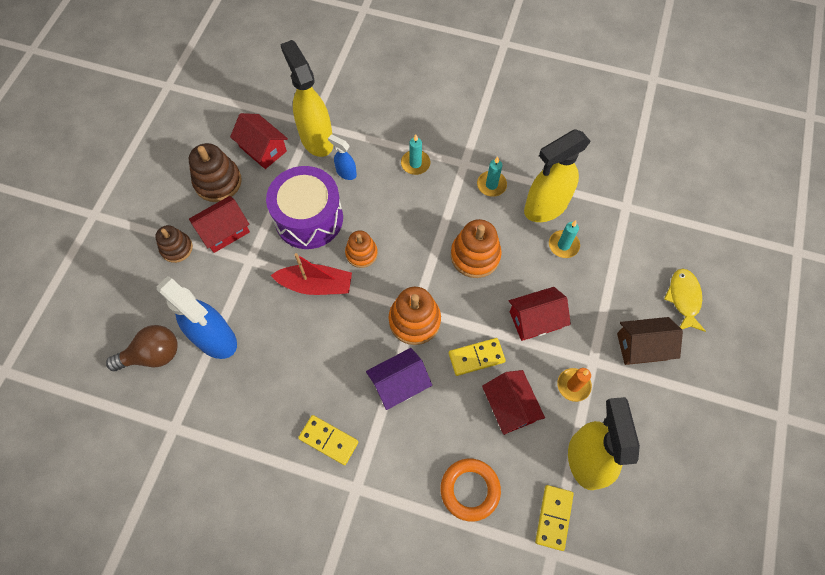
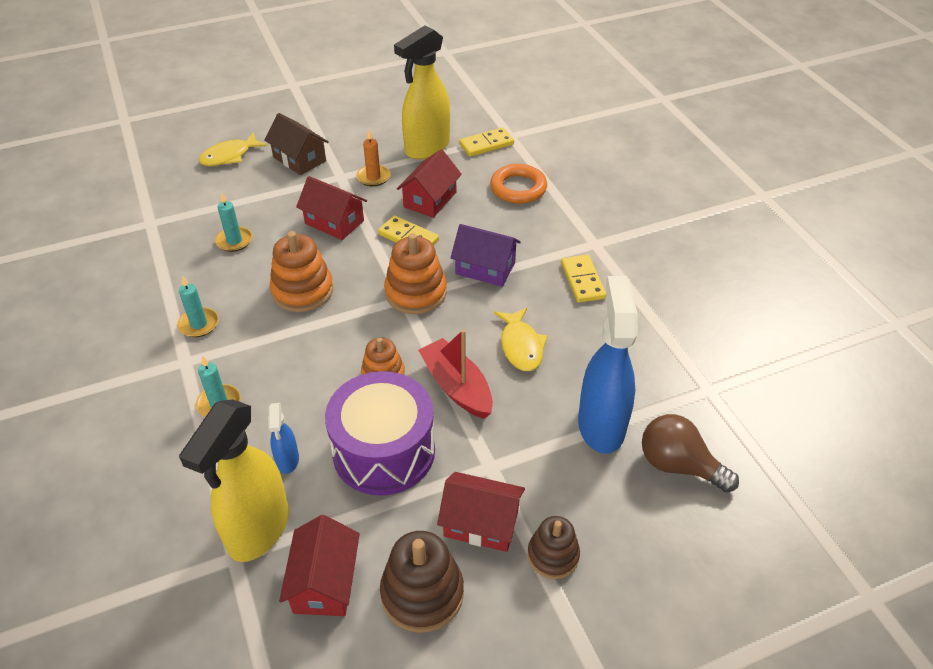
camera: 130 degrees left, 20 degrees down
(311, 346) = (521, 346): none -> yellow fish
(545, 207) = (197, 272): yellow spray bottle -> none

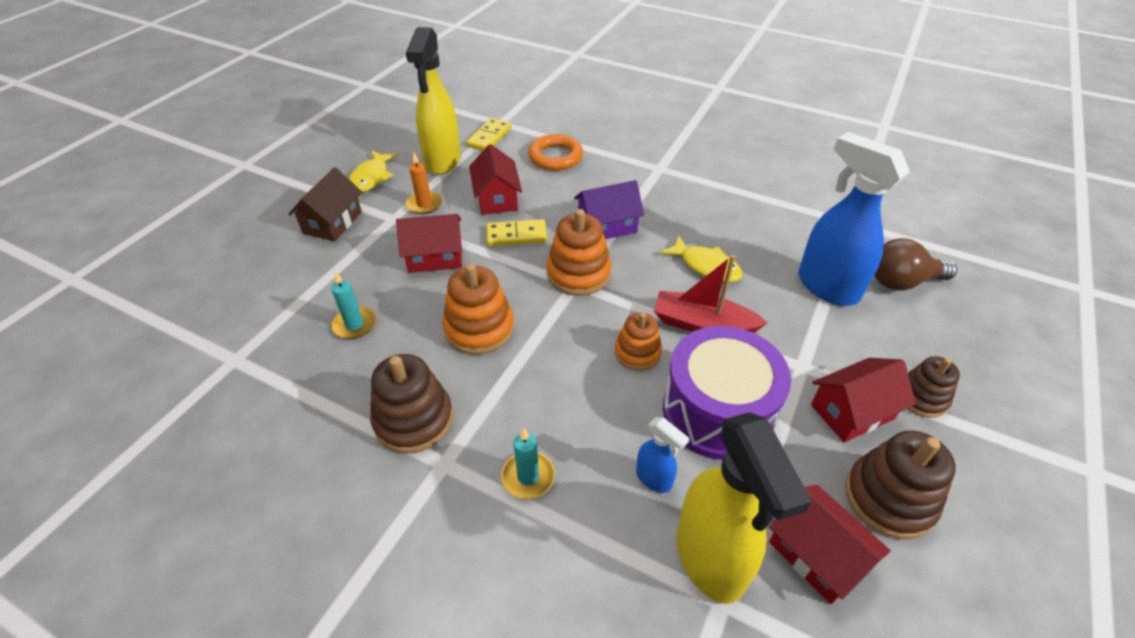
camera: 40 degrees left, 0 degrees up
(199, 324) = (414, 420): turquoise candle -> brown stacking toy
(229, 156) = (251, 254): yellow fish -> yellow fish (371, 177)
(299, 159) = (332, 222): brown house -> brown house turned 75 degrees counterclockwise
(583, 281) = (685, 197): yellow domino -> none

